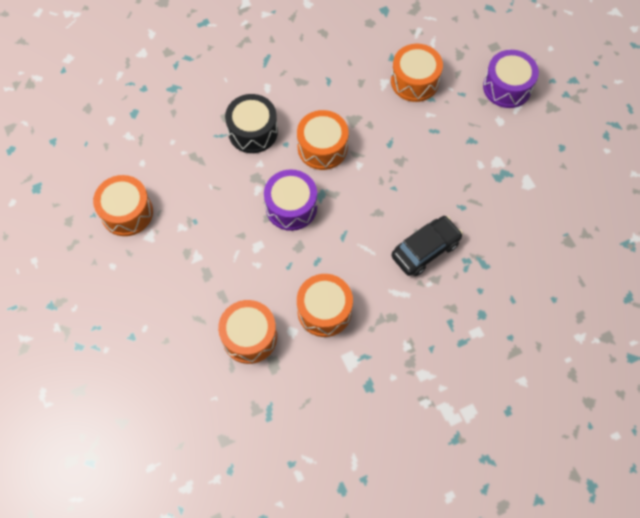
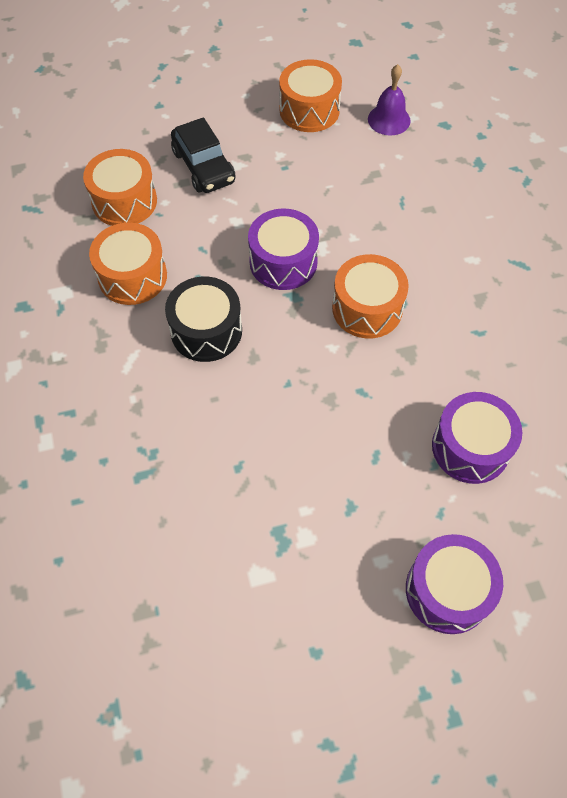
camera: 100 degrees right, 5 degrees down
(132, 152) = (389, 119): none -> purple bell
(253, 131) = (403, 236): black drum -> black drum (206, 331)
(414, 81) = (470, 447): orange drum -> purple drum
(425, 250) = (183, 404): black car -> black car (203, 167)

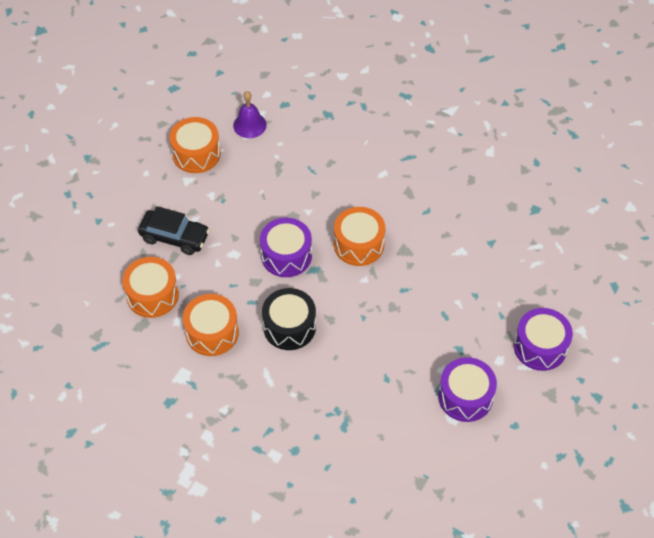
camera: 45 degrees left, 5 degrees down
(470, 447) = (482, 272): purple drum -> purple drum (465, 397)

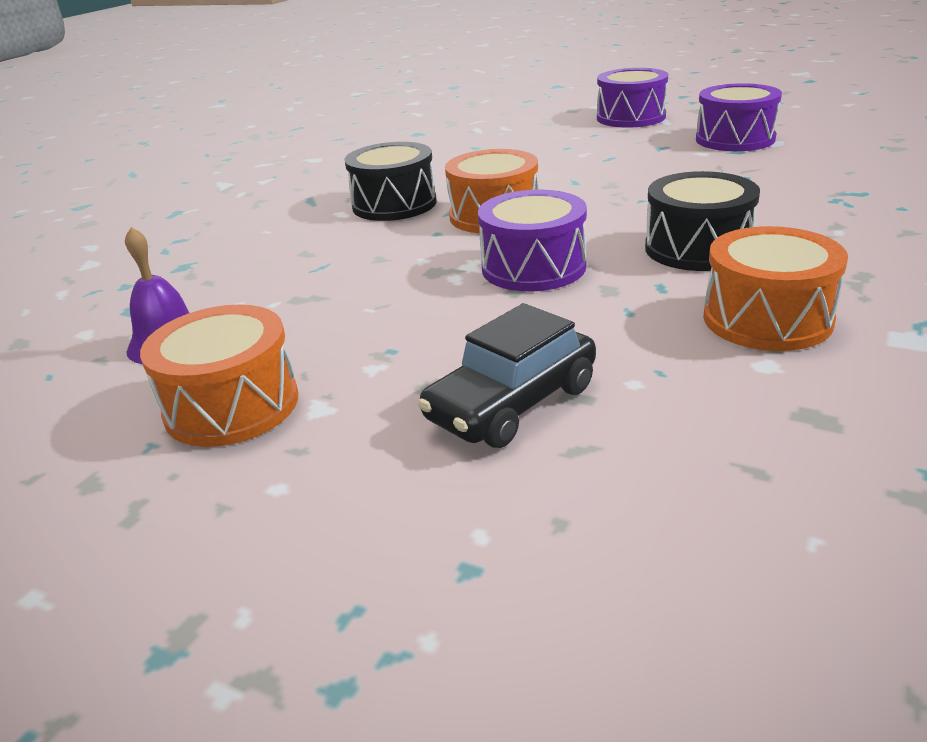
camera: 90 degrees left, 25 degrees down
(152, 295) = (712, 412): orange drum -> none
(174, 237) = (511, 403): black car -> black car turned 150 degrees counterclockwise
(390, 198) = (394, 204): none -> black drum

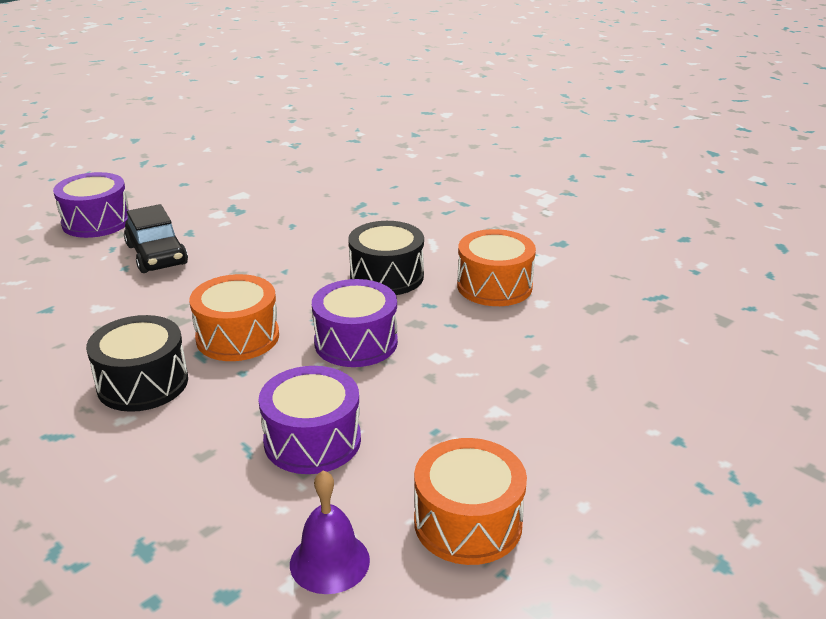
camera: 75 degrees left, 0 degrees up
(511, 403) = (534, 393): black car -> black car (156, 255)
(735, 139) = (215, 204): purple drum -> purple drum (312, 440)

